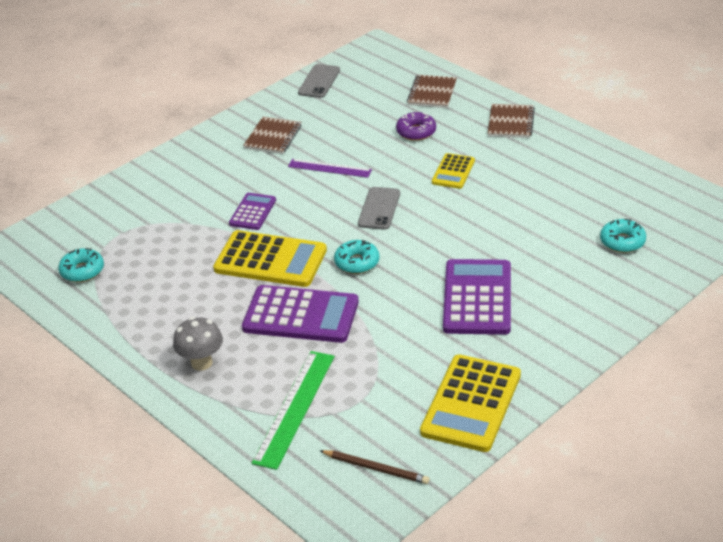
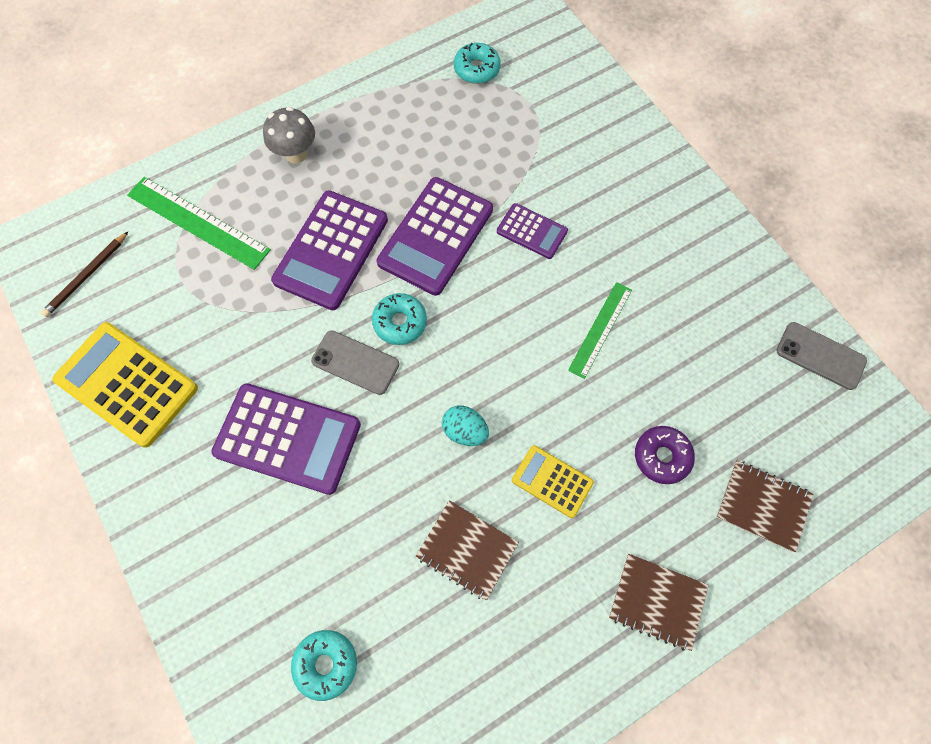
camera: 100 degrees right, 30 degrees up
(270, 260) = (436, 236): yellow calculator -> purple calculator
(273, 137) = (687, 276): brown notebook -> brown notebook (467, 550)
(329, 168) = (600, 329): purple ruler -> green ruler
(379, 208) = (497, 369): grey phone -> grey phone (355, 362)
(434, 214) = (465, 431): none -> turquoise egg

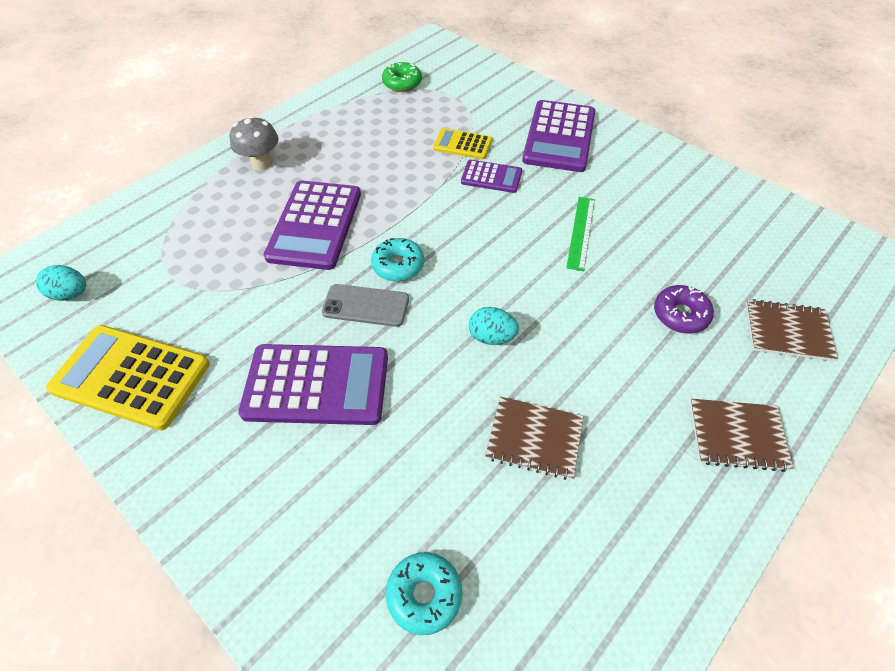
camera: 15 degrees left, 15 degrees down
(87, 276) = (71, 294): brown pencil -> turquoise egg
(198, 222) = (179, 229): green ruler -> none
(436, 236) = (408, 196): purple calculator -> purple calculator (559, 137)
(477, 69) = (402, 83): turquoise donut -> green donut
(552, 481) = (591, 358): yellow calculator -> yellow calculator (462, 144)
(820, 356) = (771, 212): grey phone -> none

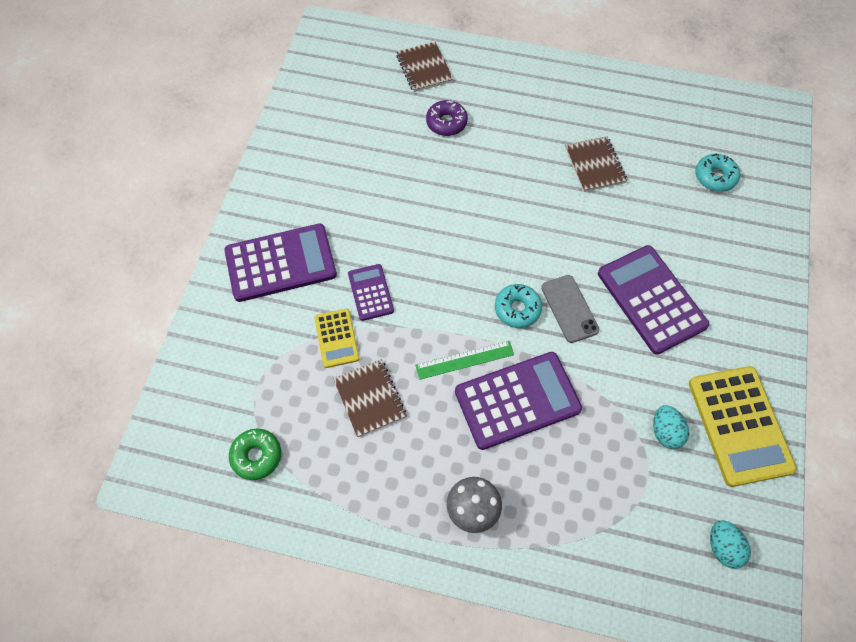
camera: 120 degrees left, 10 degrees up
(492, 337) = (539, 217): turquoise egg -> turquoise egg (665, 432)
(581, 232) = (401, 202): green ruler -> green ruler (464, 360)
(737, 436) = (521, 77): brown notebook -> brown notebook (370, 398)

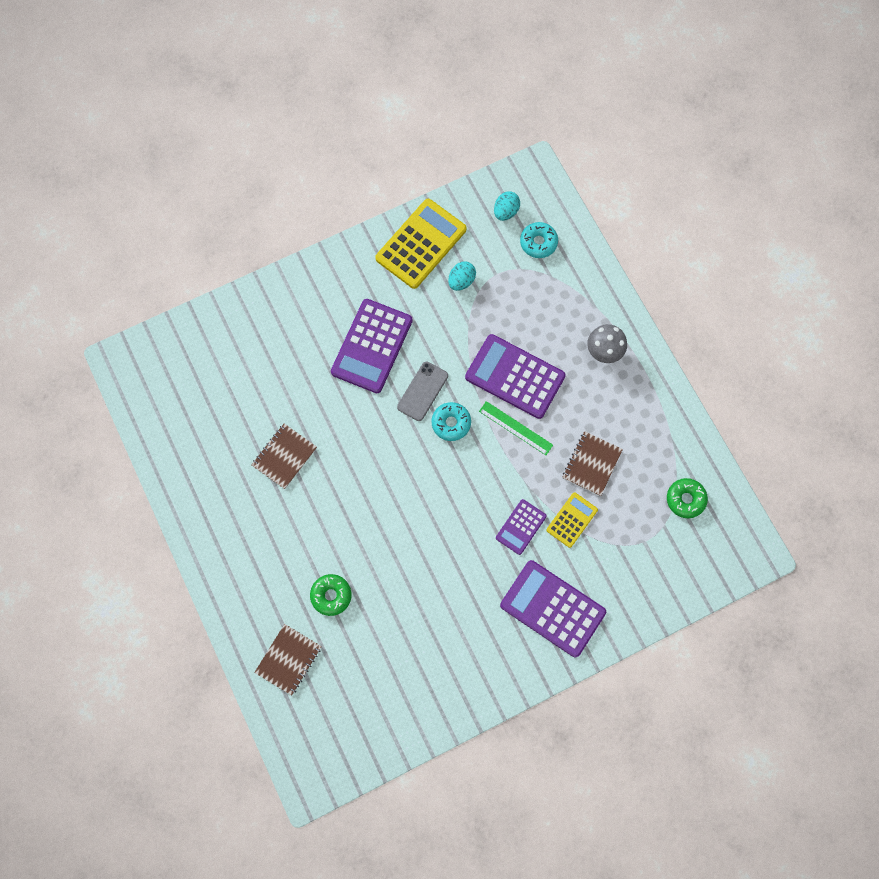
camera: 130 degrees left, 10 degrees up
(446, 122) = (331, 595): purple donut -> green donut
(715, 177) = (228, 368): turquoise donut -> turquoise donut (538, 242)

